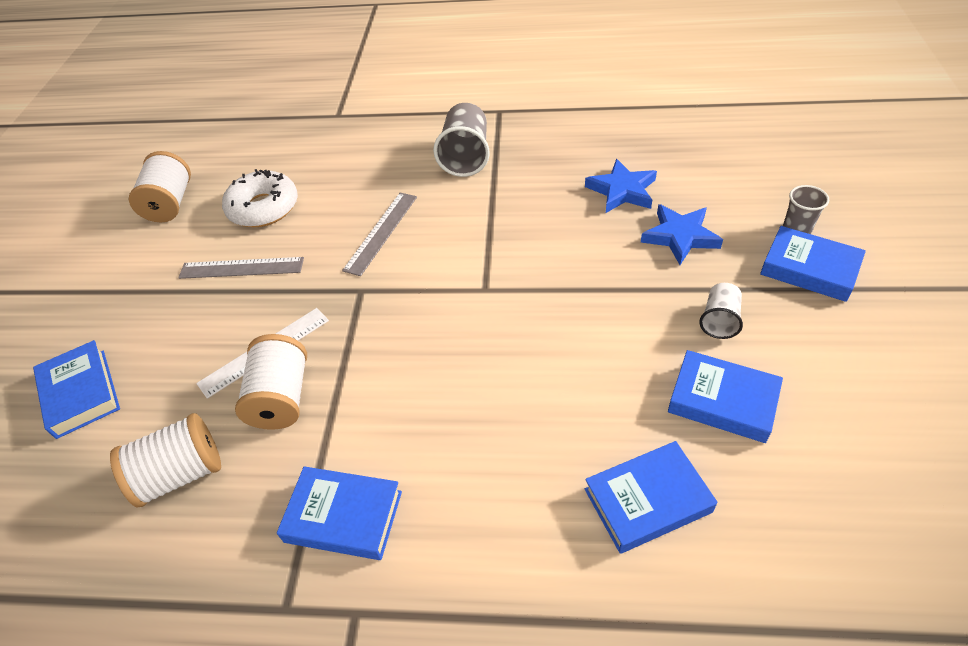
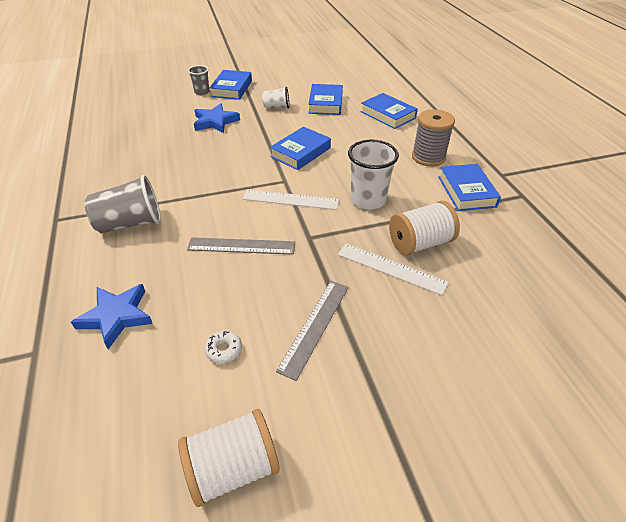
camera: 115 degrees left, 5 degrees down
(81, 393) = (505, 375): blue book -> blue book (300, 152)
(180, 474) = (504, 268): white spool -> none
(241, 268) = (315, 326): grey ruler -> grey ruler turned 45 degrees clockwise
(263, 208) = (224, 350): white donut -> white donut, size x0.44
(395, 370) = (368, 200): none -> white cup
(440, 287) = (290, 199): none -> white ruler
(464, 505) = (428, 157): none -> grey spool
(622, 190) = (173, 144): blue star -> blue star (116, 316)

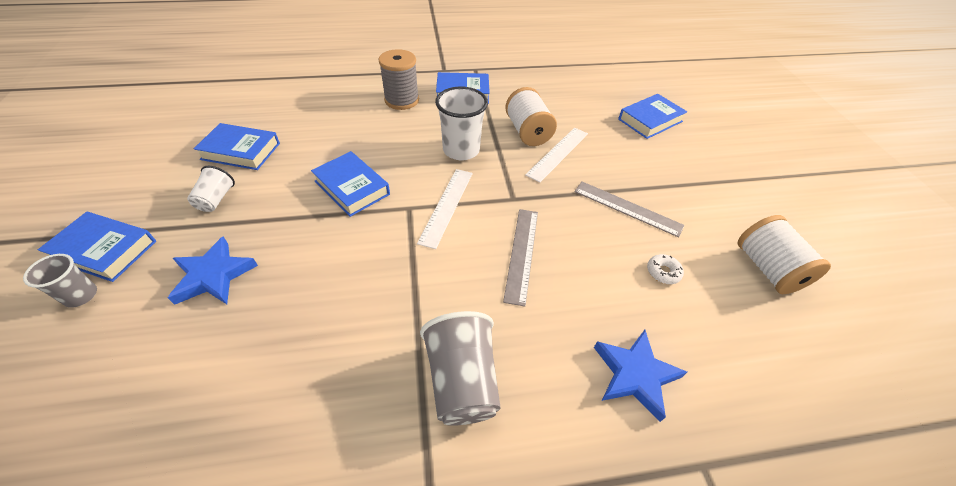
camera: 85 degrees left, 5 degrees up
(388, 115) = (304, 108): blue book -> blue book (650, 120)

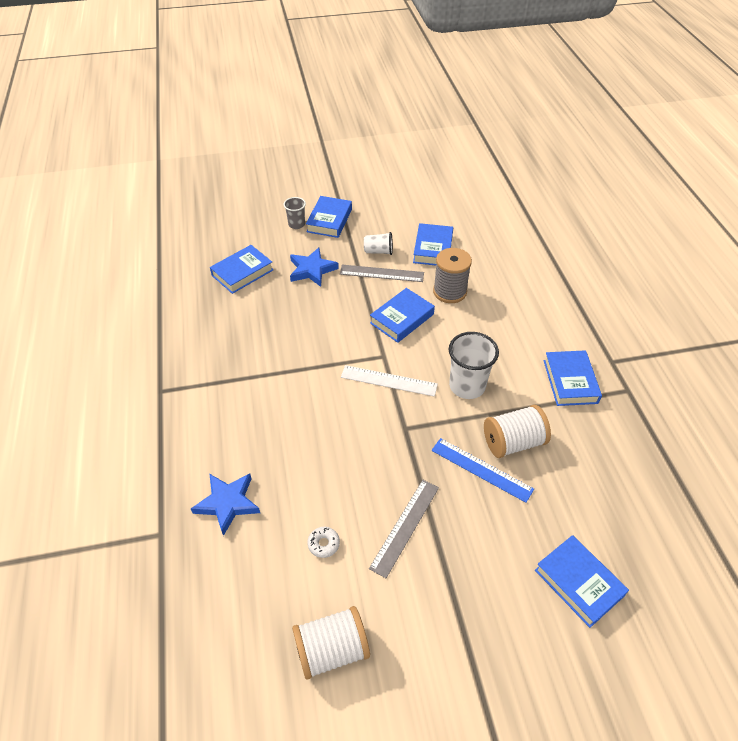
camera: 90 degrees right, 0 degrees up
(164, 381) = (242, 273): none -> blue book
(402, 100) = (537, 333): grey spool -> grey spool (449, 292)
(462, 380) = (232, 400): grey cup -> none
(521, 253) = (339, 434): grey ruler -> grey ruler (381, 273)
(558, 153) = (481, 469): white ruler -> blue ruler

